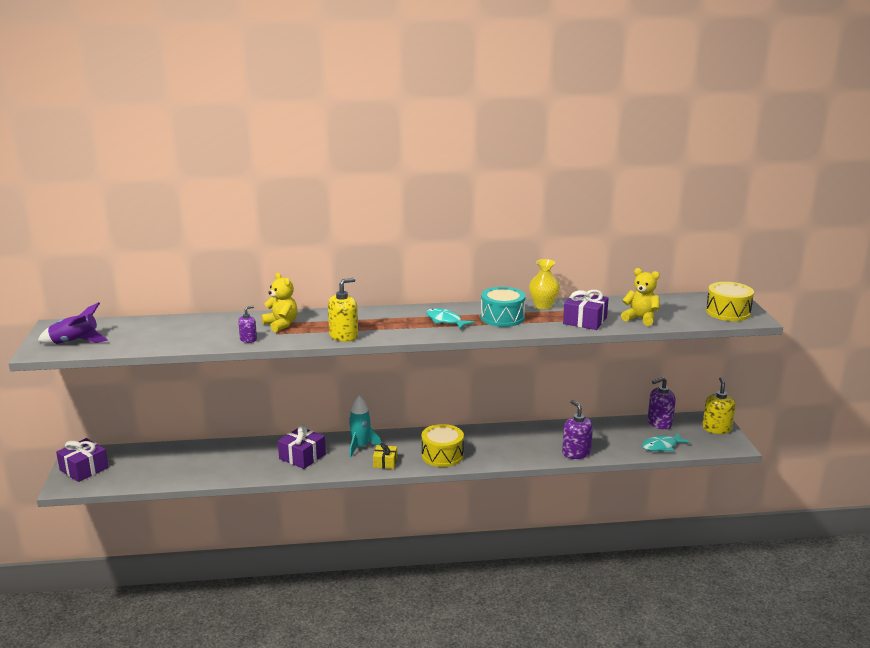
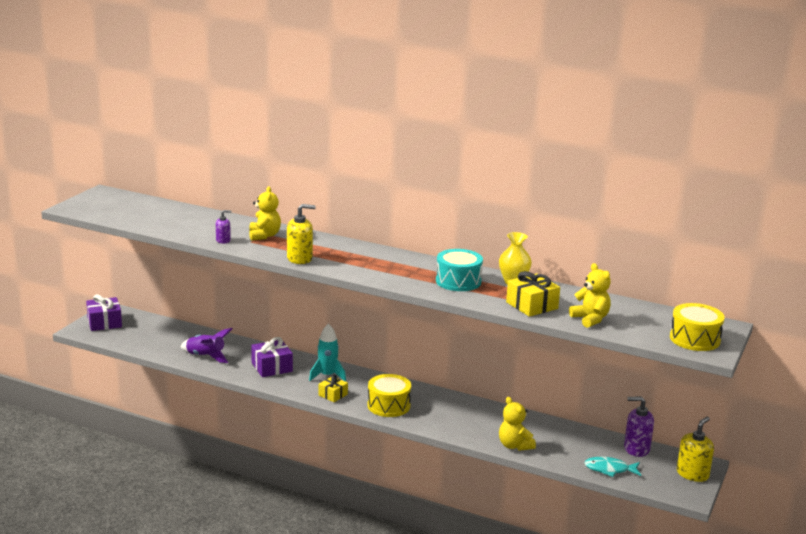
camera: 30 degrees right, 0 degrees up
(75, 342) = (100, 208): purple rocket -> purple rocket (206, 356)
(445, 321) = (403, 270): turquoise fish -> none
(576, 453) = (514, 446): purple soap dispenser -> yellow teddy bear
(585, 321) = (532, 305): purple gift -> yellow gift

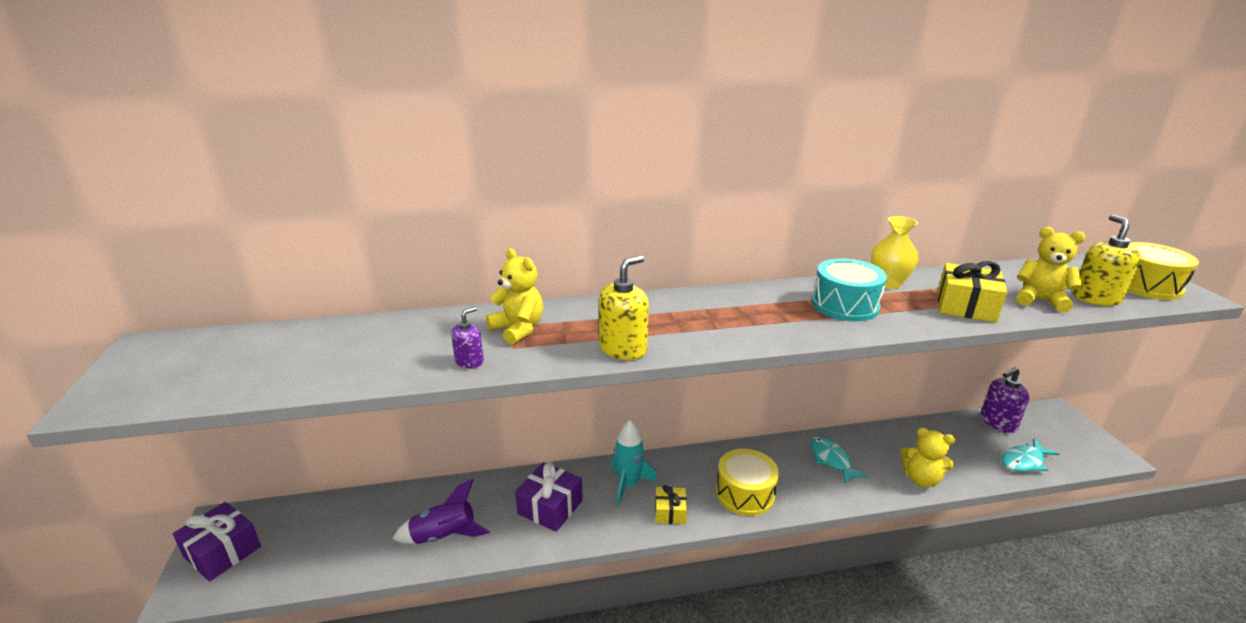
camera: 35 degrees left, 5 degrees up
(471, 415) = (831, 459): none -> turquoise fish
(692, 474) = (1072, 428): yellow soap dispenser -> yellow soap dispenser (1096, 298)

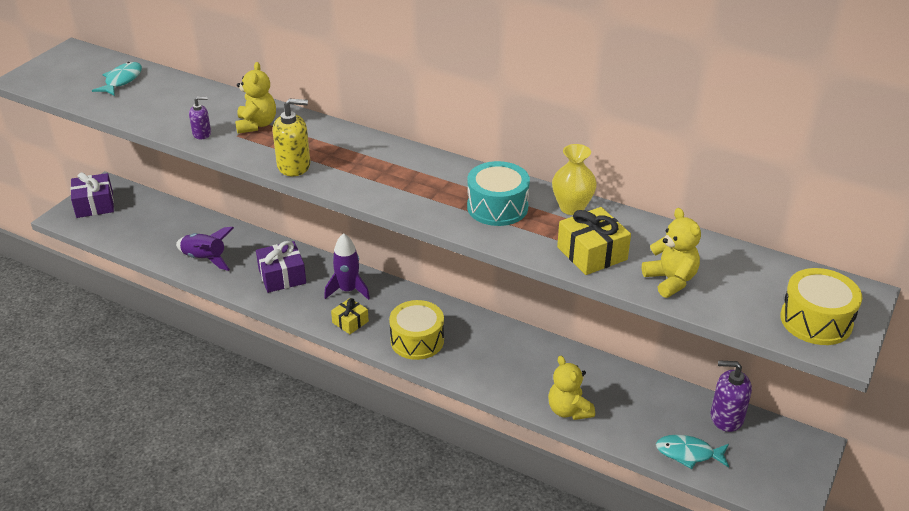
camera: 40 degrees right, 10 degrees up
(628, 484) = (348, 290): turquoise rocket -> purple rocket
(831, 459) = (519, 357): turquoise fish -> turquoise fish (122, 80)
(1096, 298) = (730, 304): yellow soap dispenser -> none

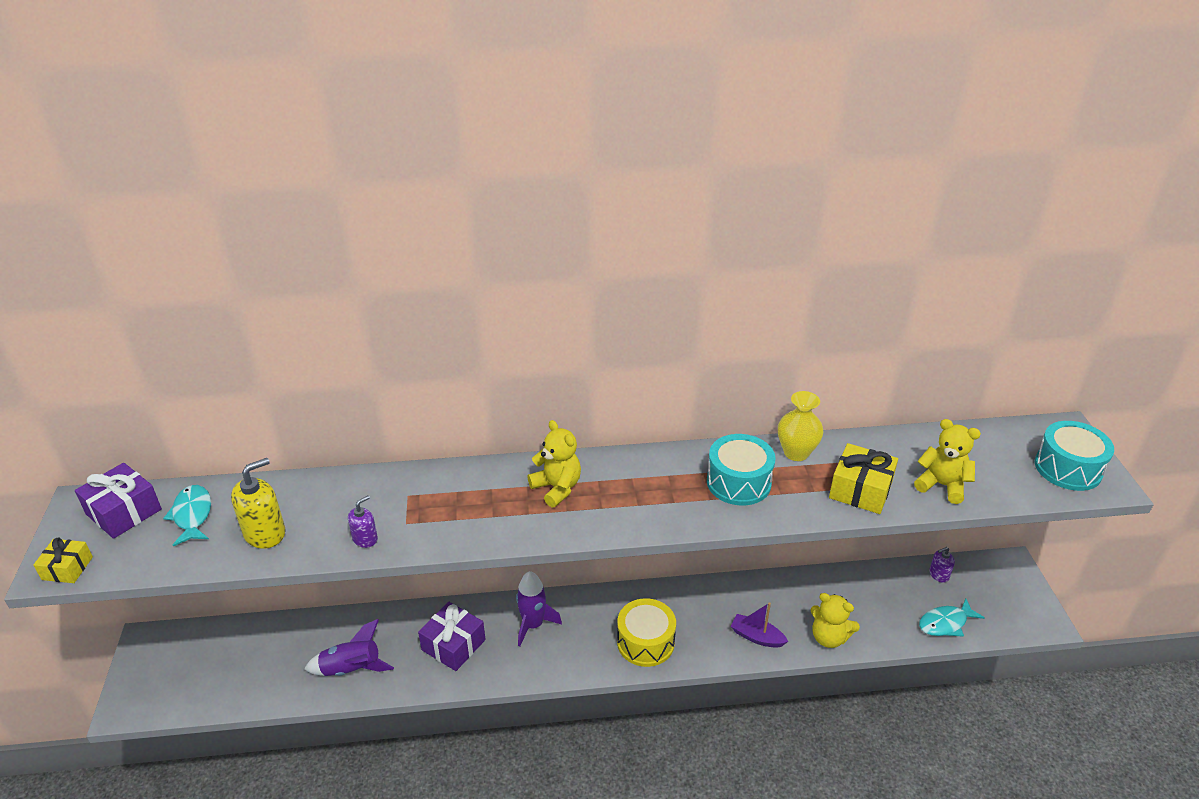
camera: 35 degrees left, 0 degrees up
(94, 205) = (153, 671): purple gift -> purple gift (124, 512)
(256, 125) = (414, 500): yellow teddy bear -> yellow teddy bear (557, 488)
(294, 166) = (506, 530): yellow soap dispenser -> yellow soap dispenser (265, 533)
(350, 322) = (567, 658): yellow gift -> yellow gift (67, 568)
(508, 380) = (757, 637): none -> purple boat
(726, 417) = (938, 575): purple soap dispenser -> purple soap dispenser, size x0.58
(816, 321) = (1068, 468): yellow drum -> turquoise drum

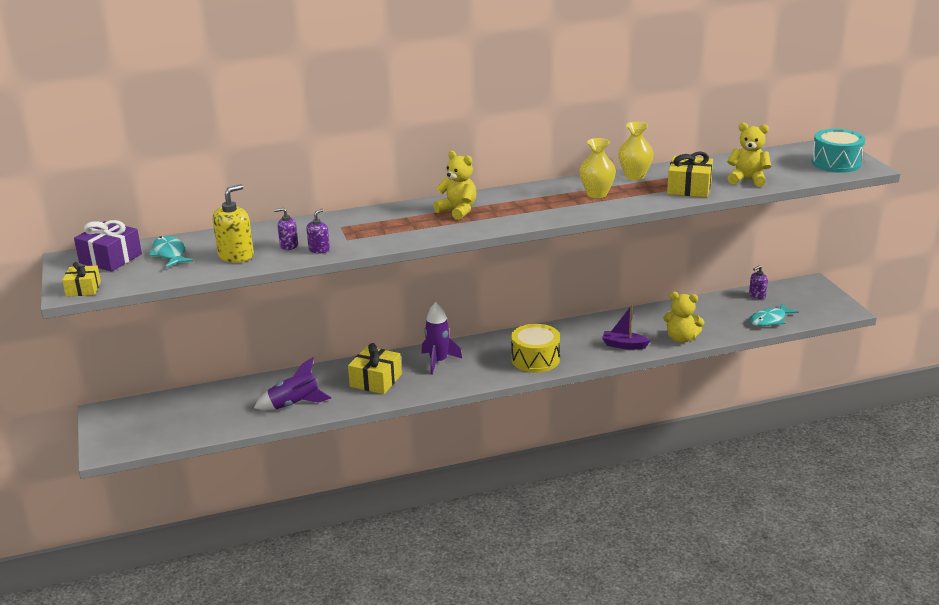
camera: 10 degrees left, 10 degrees down
(333, 524) = (289, 245): none -> purple soap dispenser
(453, 645) = (375, 380): purple gift -> yellow gift
(738, 482) = (596, 194): turquoise drum -> yellow vase

